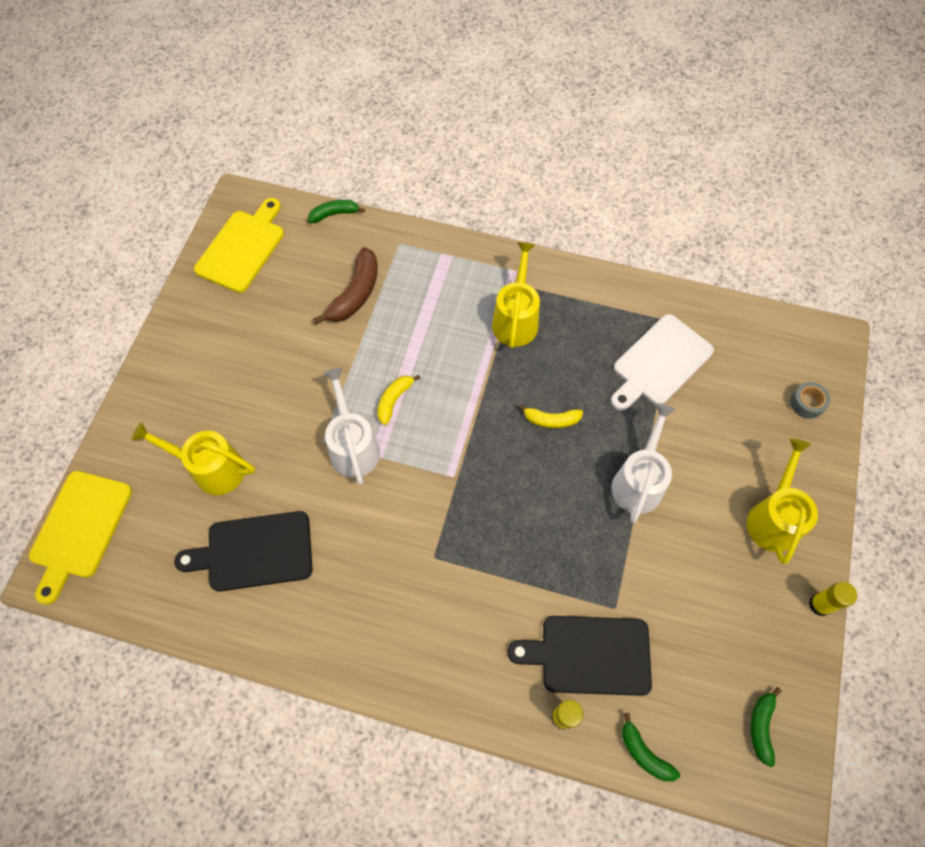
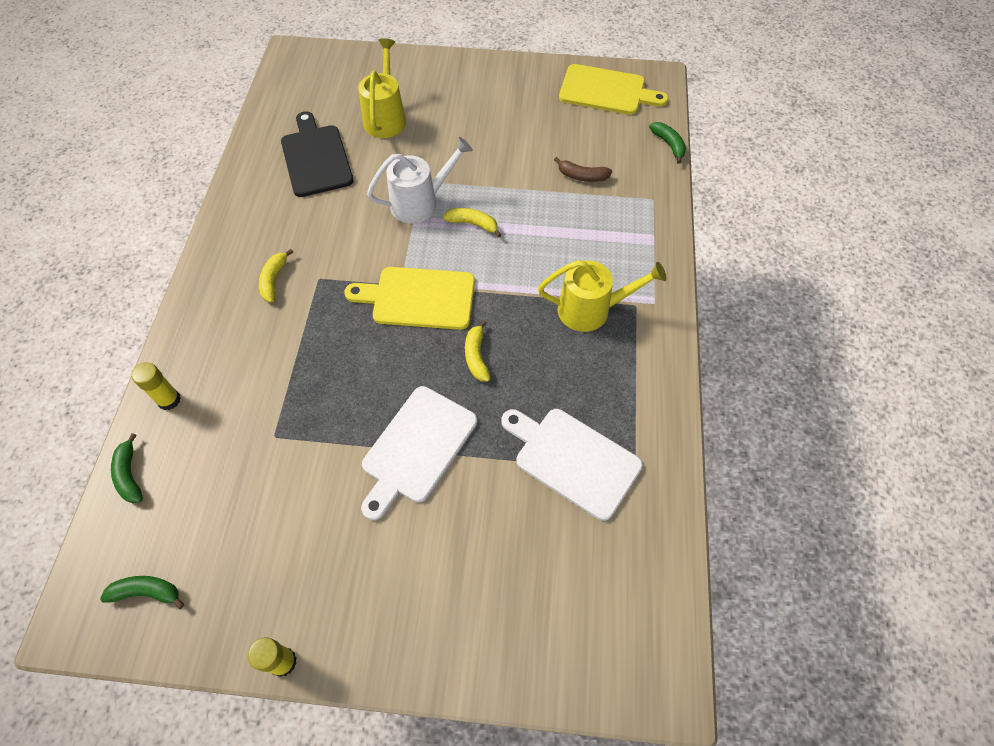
camera: 80 degrees right, 5 degrees down
(79, 529) = (327, 58): yellow cutting board -> yellow cutting board (419, 298)
(355, 294) = (582, 176): brown banana -> brown banana, size x0.60
(426, 604) = (274, 280): none -> yellow banana
(589, 654) = (227, 417): black cutting board -> none
(638, 481) = (417, 448): white watering can -> white cutting board
(644, 753) = (130, 475): green banana -> green banana turned 60 degrees counterclockwise
(773, 518) = (388, 602): yellow watering can -> none
(807, 403) = (556, 646): grey tape -> none

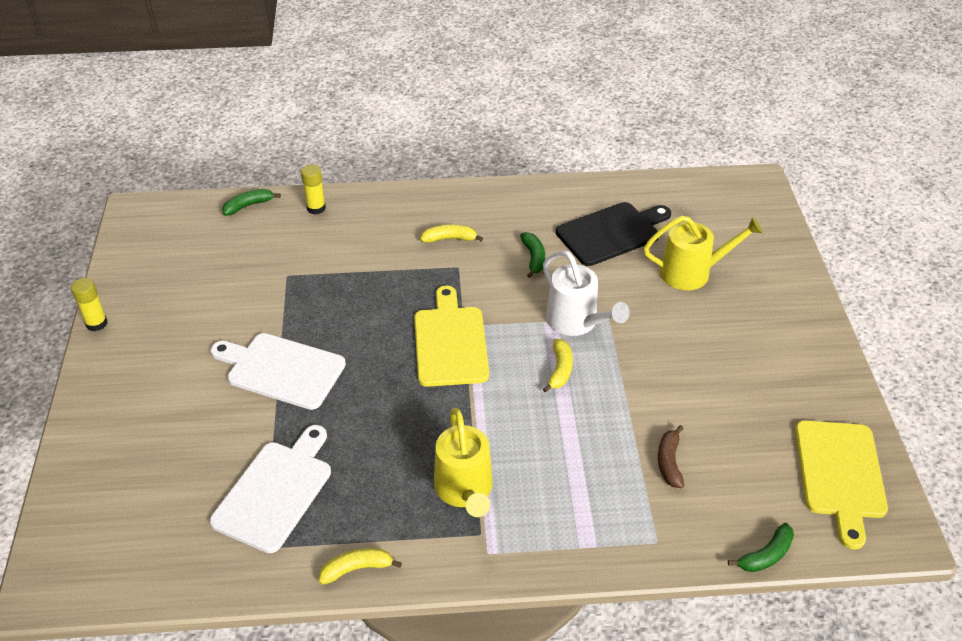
camera: 80 degrees right, 15 degrees down
(147, 592) = (155, 239): green banana -> green banana (533, 258)
(476, 356) = (387, 398): yellow banana -> yellow banana (356, 568)

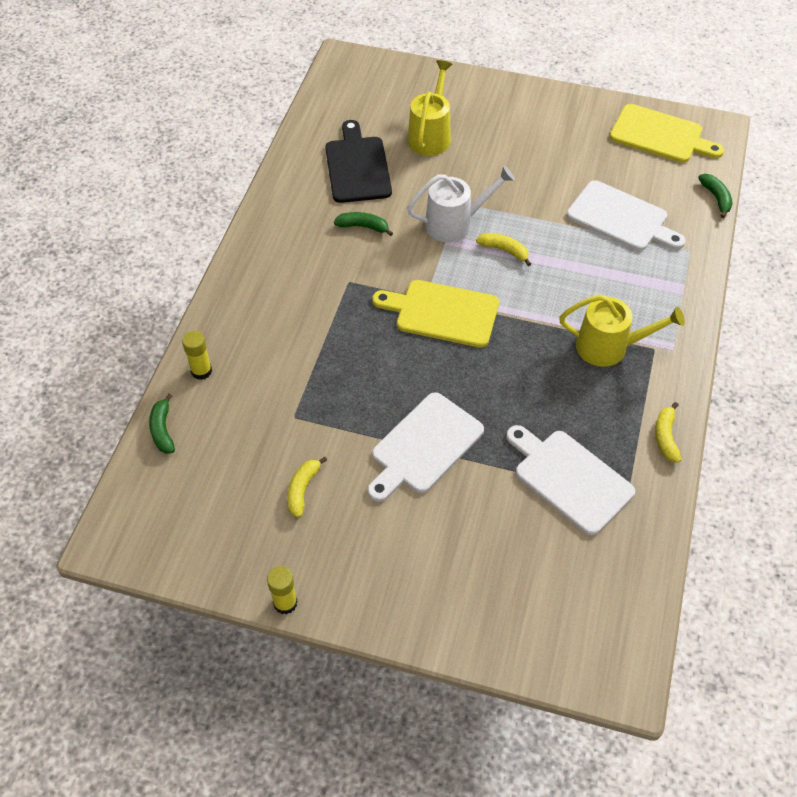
camera: 70 degrees left, 10 degrees up
(449, 239) = (306, 277): yellow banana -> yellow banana (302, 489)
(669, 462) = (621, 218): brown banana -> white cutting board

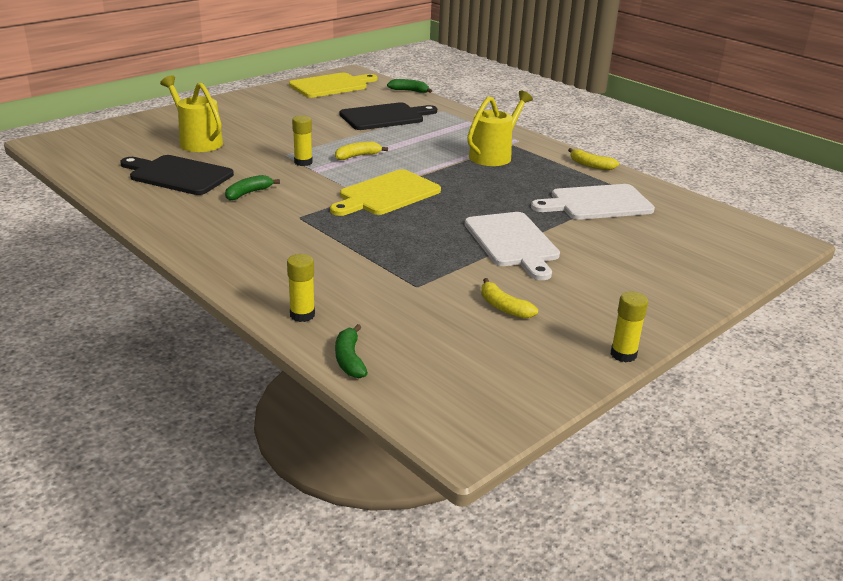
camera: 60 degrees left, 25 degrees down
(162, 430) = (349, 359): green banana -> green banana turned 60 degrees clockwise
(455, 223) = (303, 162): white watering can -> yellow glue stick
(621, 218) = (385, 117): white cutting board -> black cutting board

